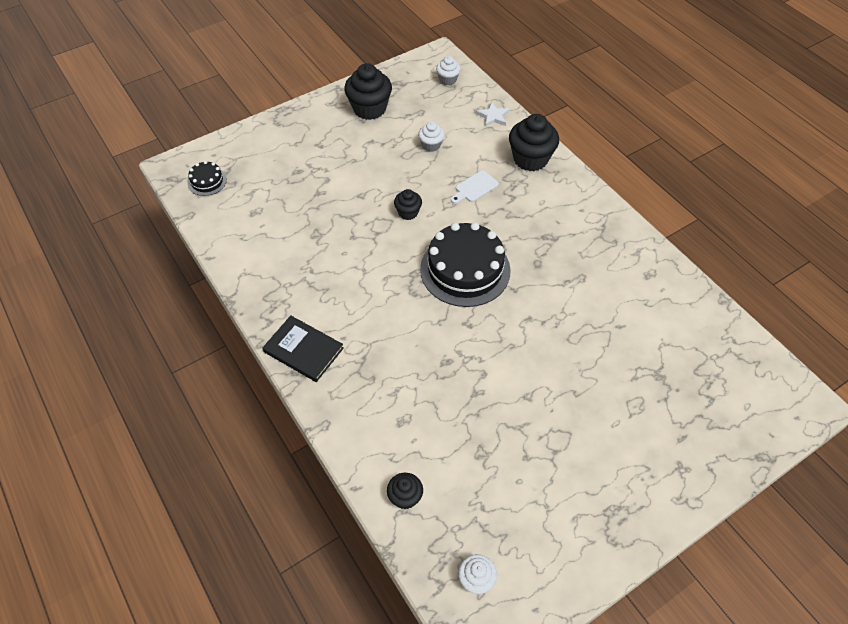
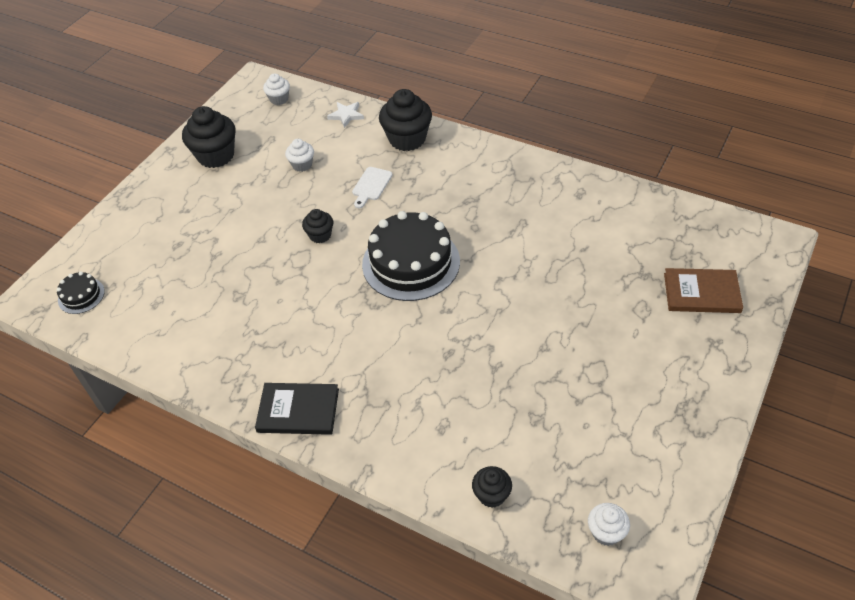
camera: 25 degrees left, 5 degrees down
(700, 417) = (701, 293): none -> brown book

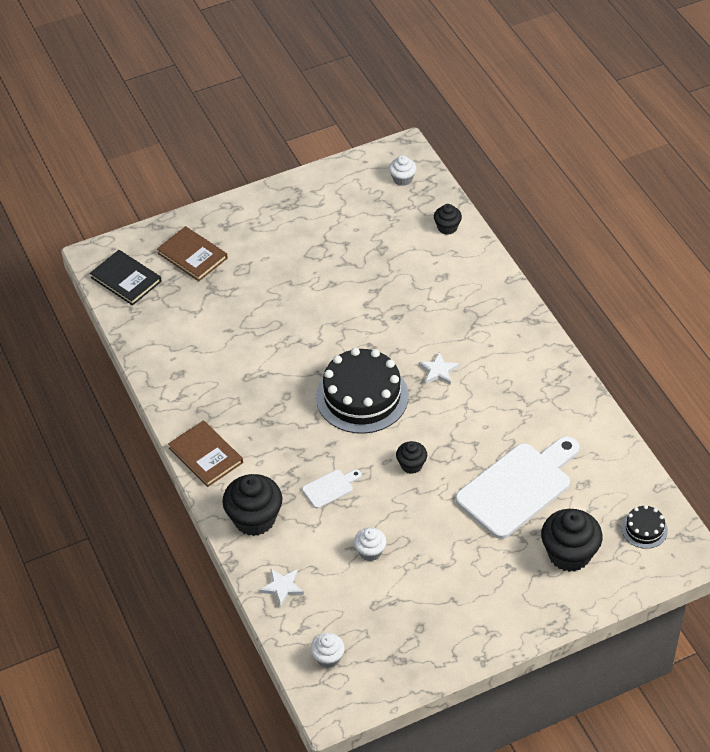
camera: 145 degrees left, 0 degrees up
(215, 268) = (518, 487): none -> white cutting board
(216, 156) = (441, 618): black cupcake -> black cupcake (569, 554)
(298, 410) = (528, 338): black book -> black book (126, 279)
(362, 324) = (438, 371): none -> white star
(488, 155) = (206, 455): none -> brown book

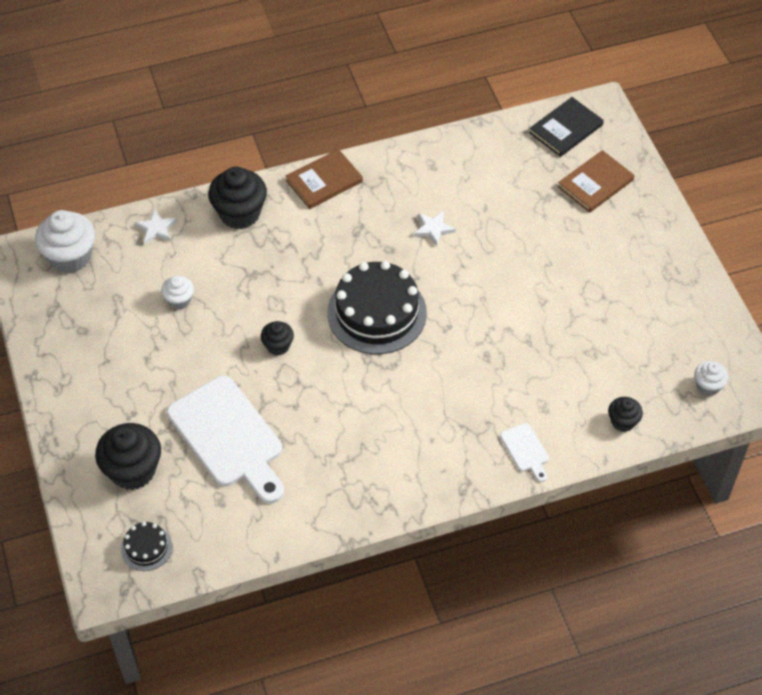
camera: 95 degrees right, 5 degrees up
(328, 658) = (70, 257): white cupcake -> white cupcake, size x1.86
(330, 488) = (263, 275): white cutting board -> white cutting board (525, 450)
(438, 371) = (401, 385): white star -> white star (433, 229)

